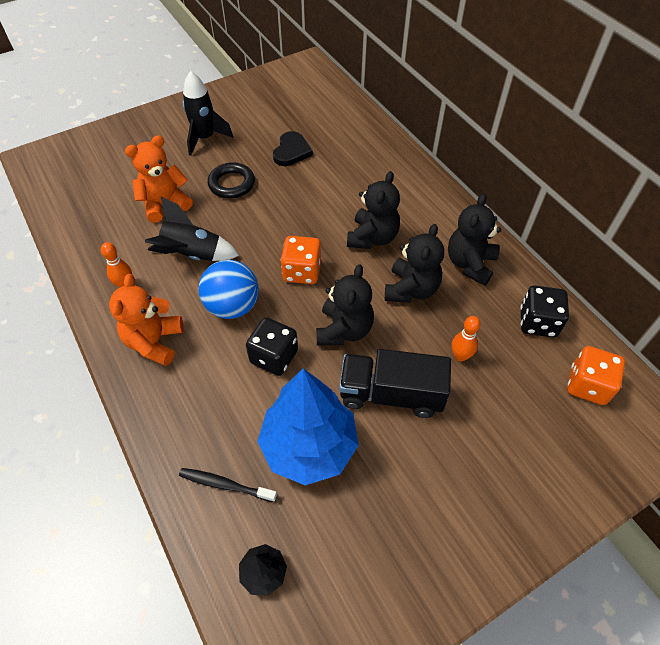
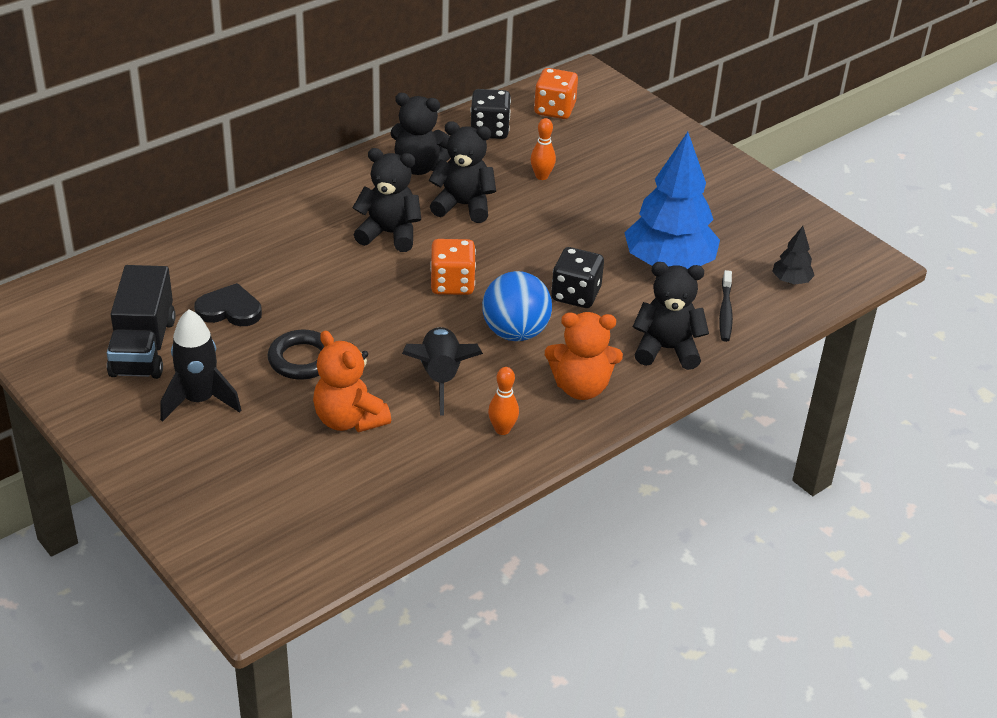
camera: 100 degrees left, 15 degrees down
(344, 330) = (529, 249): black teddy bear -> black teddy bear (667, 349)
(391, 394) = (597, 217): black truck -> black truck (143, 347)

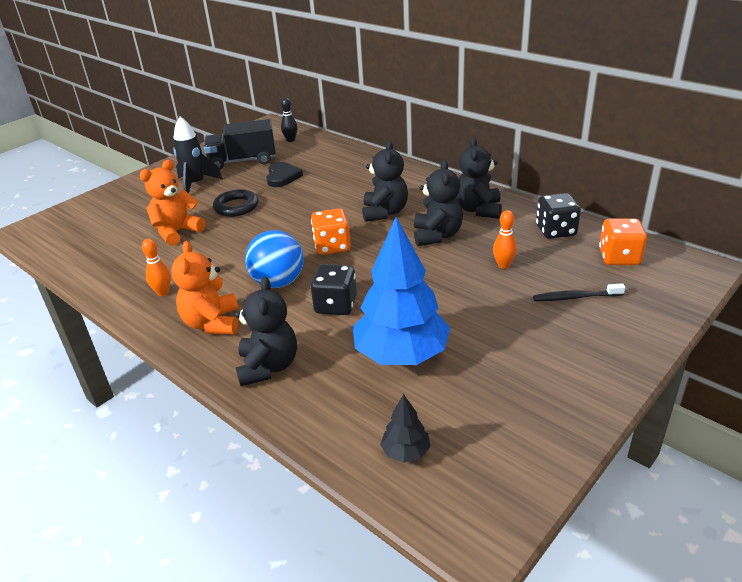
camera: 85 degrees right, 5 degrees down
(95, 291) = (290, 140): none -> black bowling pin
(440, 377) = (221, 258): black rocket -> none
(725, 312) = (334, 402): black toothbrush -> black toothbrush (575, 297)

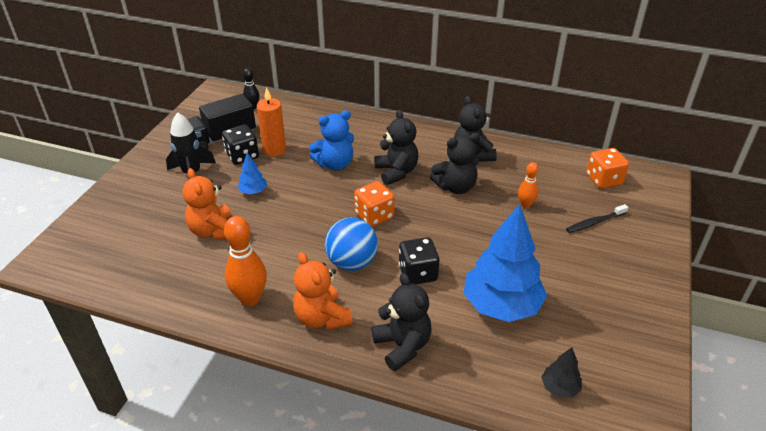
camera: 25 degrees left, 5 degrees up
(163, 292) = (250, 298): orange bowling pin -> orange bowling pin, size x1.76
(177, 232) = (213, 231): orange teddy bear -> orange teddy bear turned 45 degrees counterclockwise
(236, 207) = (253, 191): black ring -> blue tree
(282, 177) = (274, 150): black heart -> orange candle
(329, 196) = (335, 164): none -> blue teddy bear
(437, 235) = (455, 187): black teddy bear -> black teddy bear turned 90 degrees clockwise
(555, 231) = (544, 164): black dice -> black dice (242, 156)

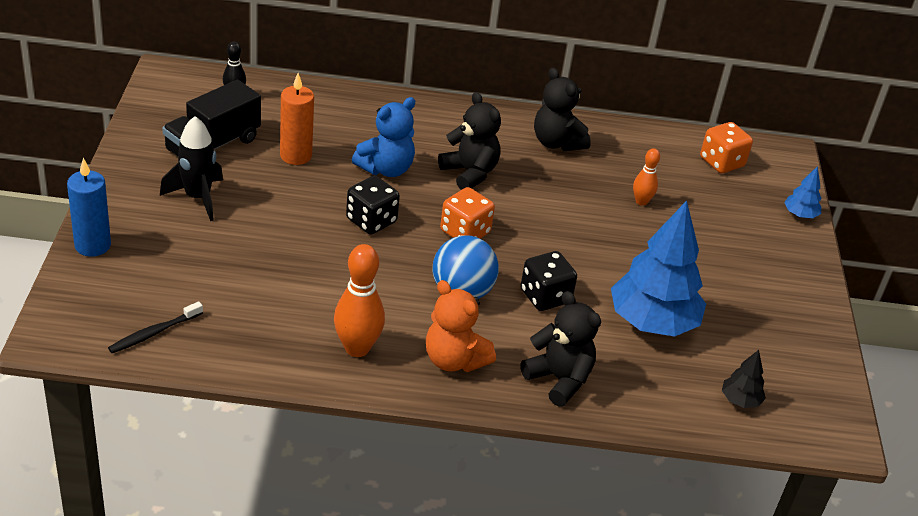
camera: 20 degrees left, 0 degrees up
(103, 200) = (92, 245): none -> blue candle
(213, 231) = (268, 271): orange teddy bear -> none
(242, 156) = (255, 167): black dice -> black dice (371, 221)
(253, 191) = (294, 215): blue tree -> blue tree (800, 215)
(455, 187) = (551, 186): black teddy bear -> none
(594, 222) = (726, 216): black toothbrush -> black toothbrush (154, 333)

